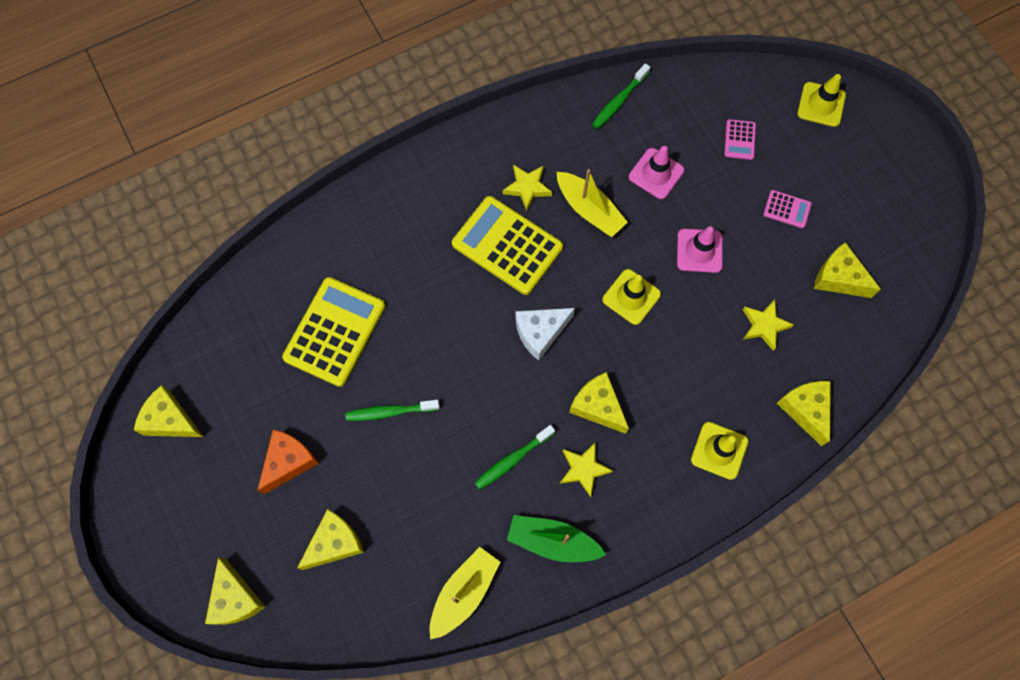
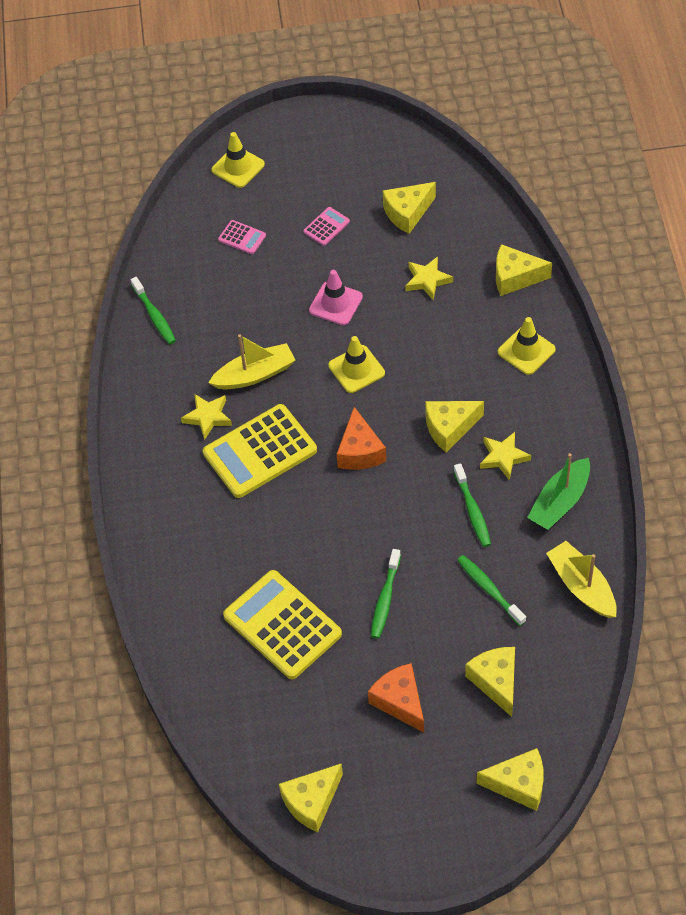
camera: 65 degrees left, 15 degrees down
(431, 504) = (489, 589): none -> green toothbrush
(540, 333) = (360, 451): white cheese -> orange cheese
(656, 173) = (244, 311): pink traffic cone -> none

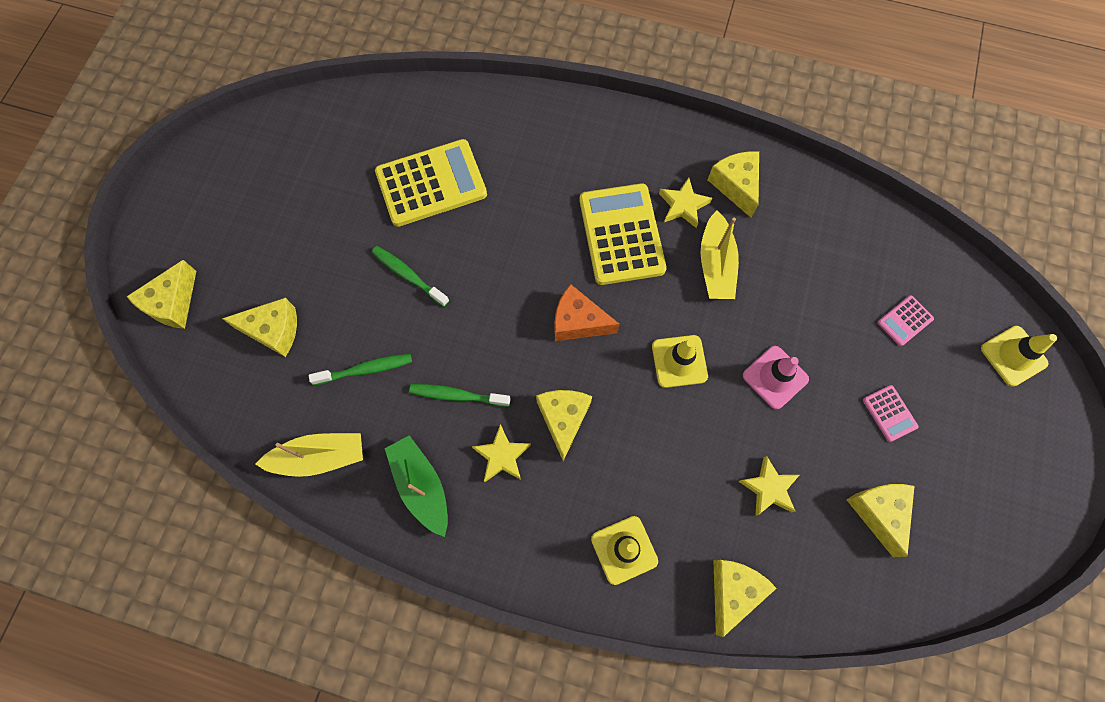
camera: 110 degrees right, 15 degrees up
(154, 316) = (828, 203): green toothbrush -> none
(312, 802) = (263, 144): yellow cheese -> yellow cheese (735, 186)
(400, 702) = (305, 244): orange cheese -> none

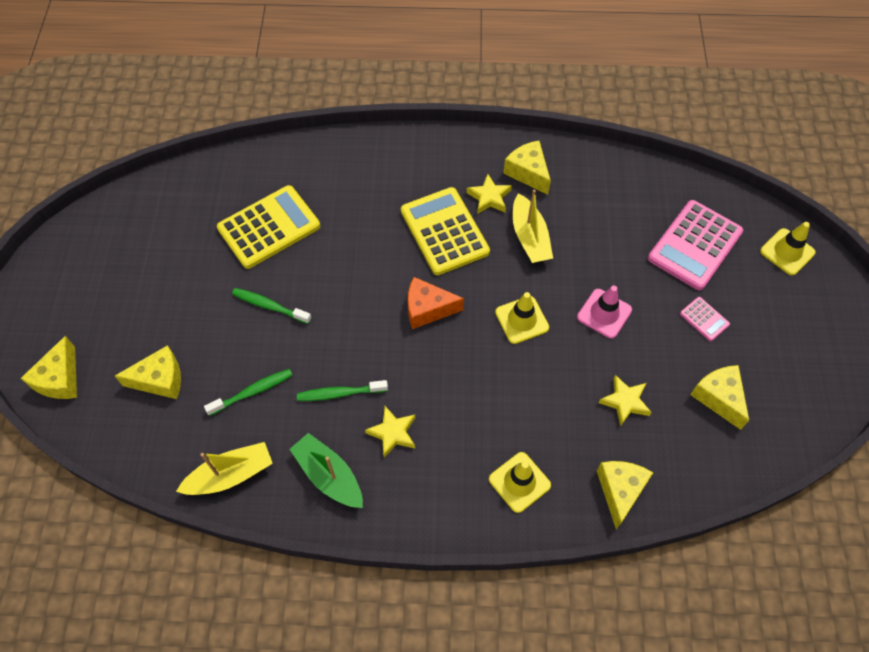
camera: 15 degrees left, 10 degrees down
(563, 419) = (437, 390): yellow cheese -> none
(905, 321) = (694, 245): pink calculator -> pink calculator, size x2.20

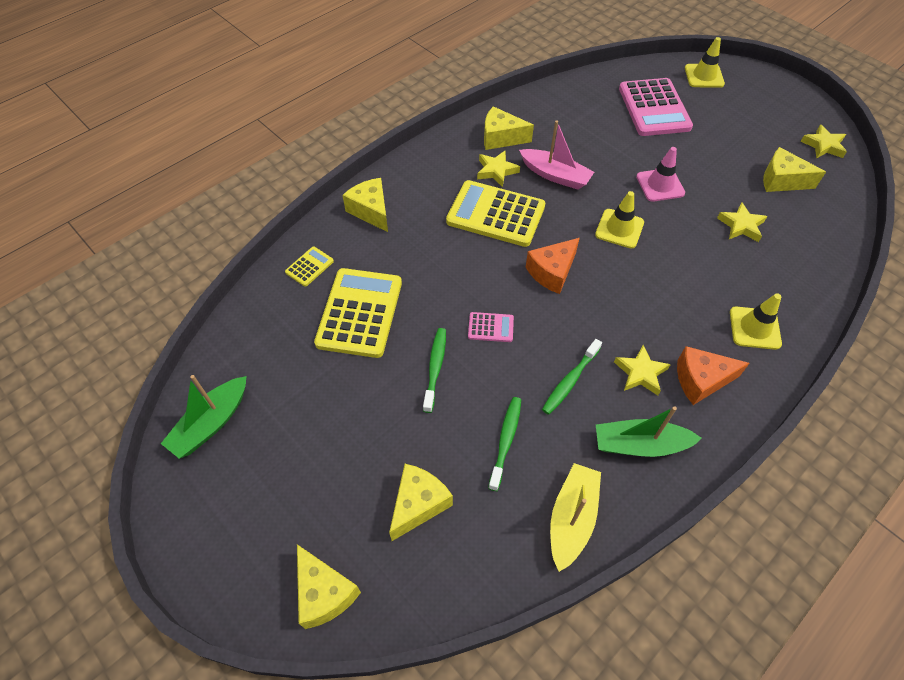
camera: 45 degrees left, 5 degrees down
(112, 225) = (211, 423): none -> green boat
(269, 306) = (435, 368): green toothbrush -> green toothbrush turned 120 degrees clockwise
(276, 168) = (309, 267): none -> yellow calculator
(427, 477) = (701, 380): none -> orange cheese
(529, 237) = (555, 175): yellow boat -> pink boat
(620, 491) = (810, 279): yellow cheese -> yellow cheese (371, 211)
(704, 319) = (715, 144): pink calculator -> pink calculator (490, 327)
(809, 402) = (823, 145): none -> yellow star

